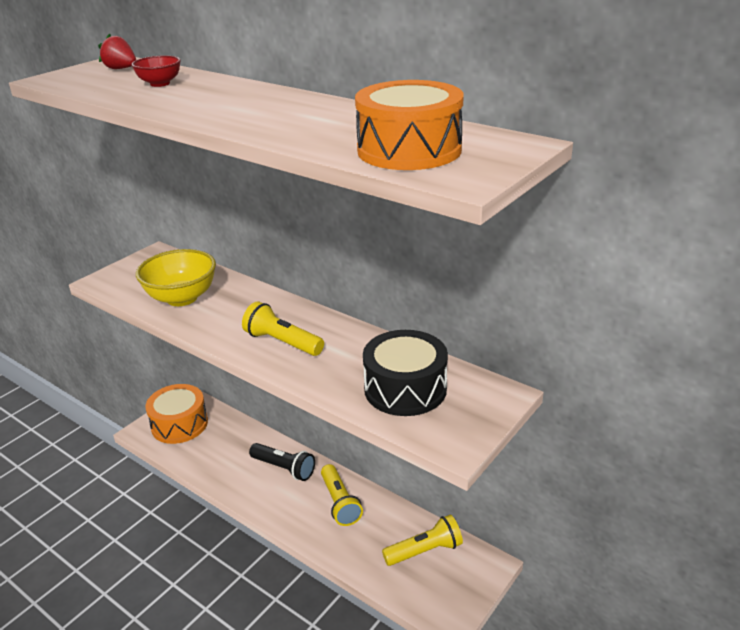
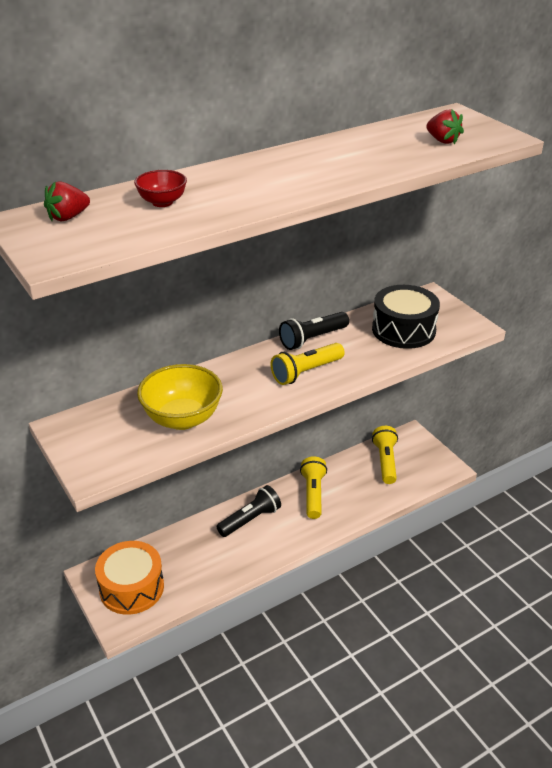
camera: 70 degrees left, 5 degrees up
(340, 503) = (313, 494): yellow flashlight -> yellow flashlight turned 90 degrees counterclockwise
(345, 332) = (312, 339): none -> black flashlight
(409, 150) = (442, 141): orange drum -> red strawberry

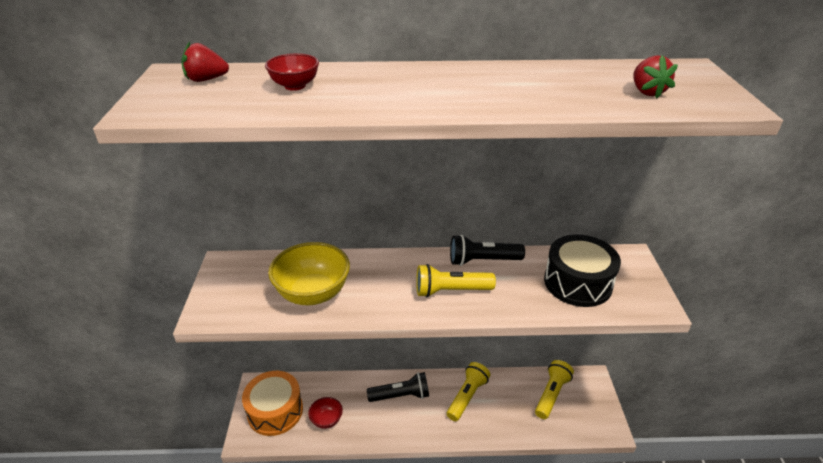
camera: 30 degrees right, 0 degrees up
(193, 571) = (326, 420): none -> red bowl

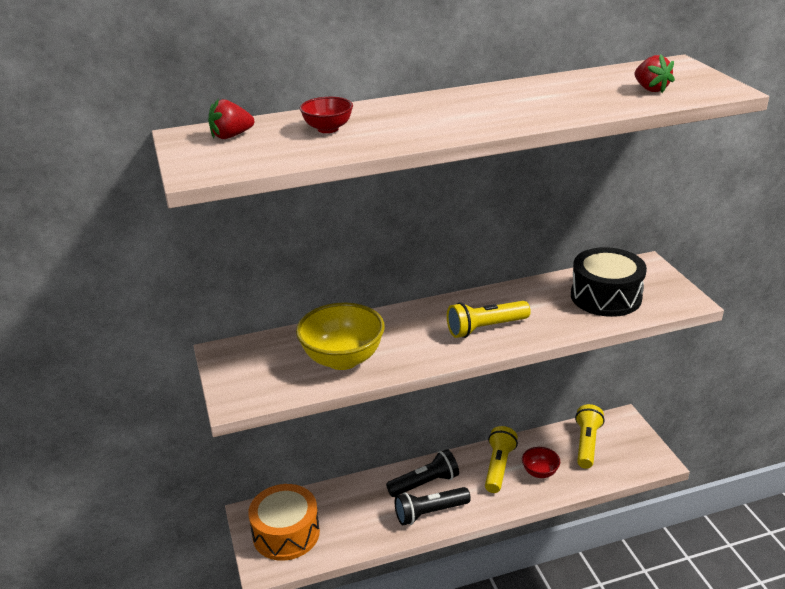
camera: 15 degrees left, 5 degrees down
(326, 420) = (351, 527): red bowl -> red bowl (540, 472)
(482, 261) = (503, 296): black flashlight -> black flashlight (430, 513)

